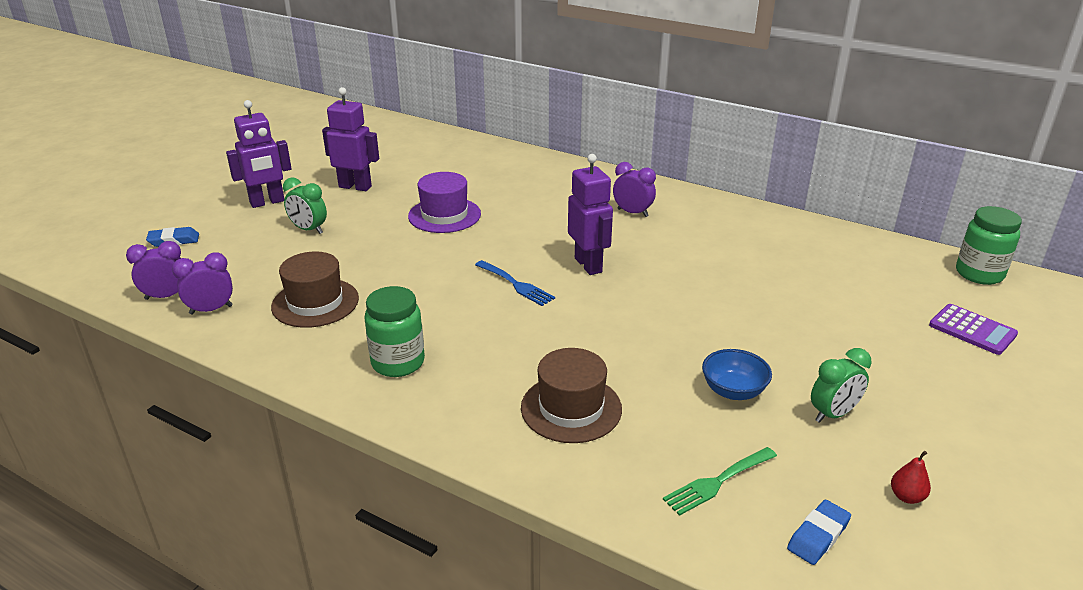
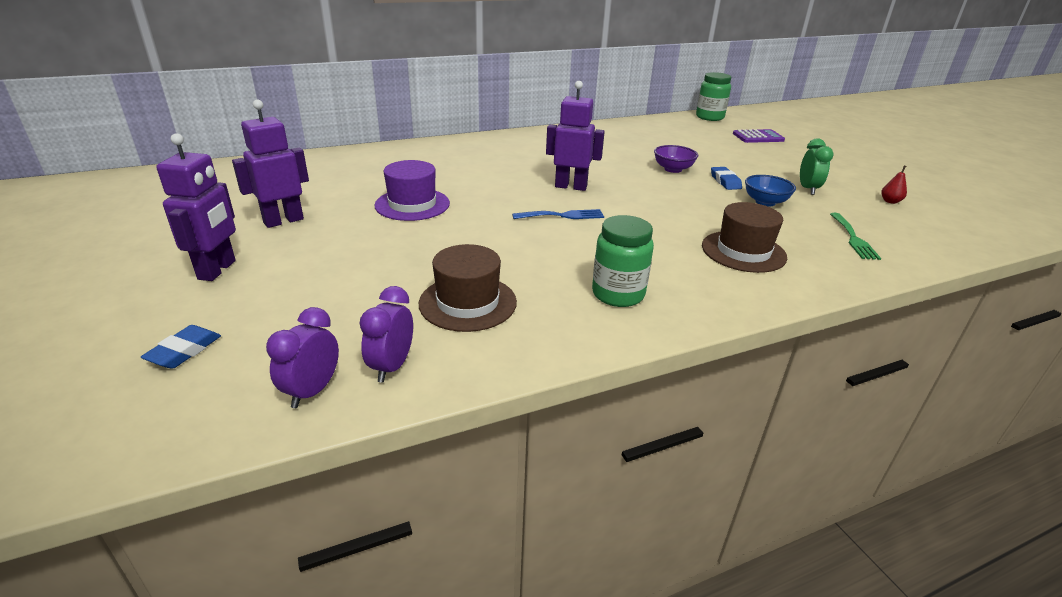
camera: 55 degrees left, 0 degrees up
(309, 230) = (322, 266): green clock -> none
(632, 213) = (523, 153): purple clock -> none
(734, 304) = (673, 169): none -> purple bowl
(818, 536) = (915, 232): blue eraser -> blue eraser (725, 181)

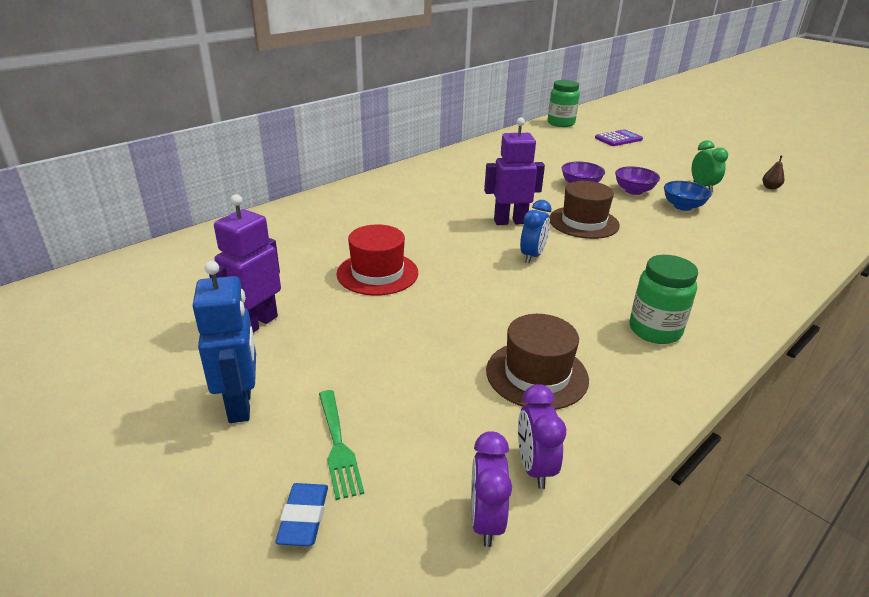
camera: 20 degrees left, 0 degrees up
(217, 270) = (241, 405): purple robot -> blue robot
(412, 204) = (377, 273): purple hat -> red hat
(562, 215) = (532, 256): blue fork -> blue clock
(725, 181) = (634, 191): blue eraser -> purple bowl
(743, 251) = (710, 261): brown hat -> brown hat (583, 222)
(853, 238) = (776, 229): green fork -> green fork (338, 446)
(890, 201) = (770, 187): red pear -> brown pear

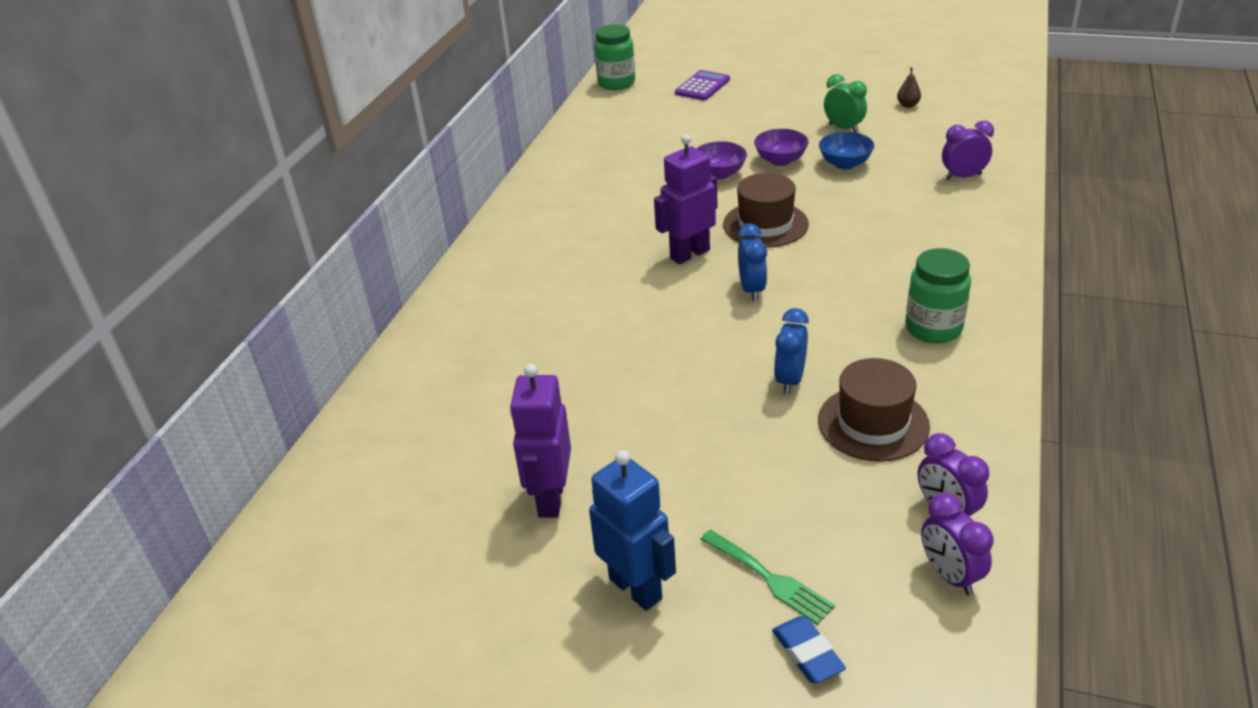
camera: 25 degrees left, 5 degrees up
(377, 273) = (614, 380): red hat -> none
(500, 320) = (790, 380): none -> blue clock
(778, 242) = (963, 177): none -> purple clock

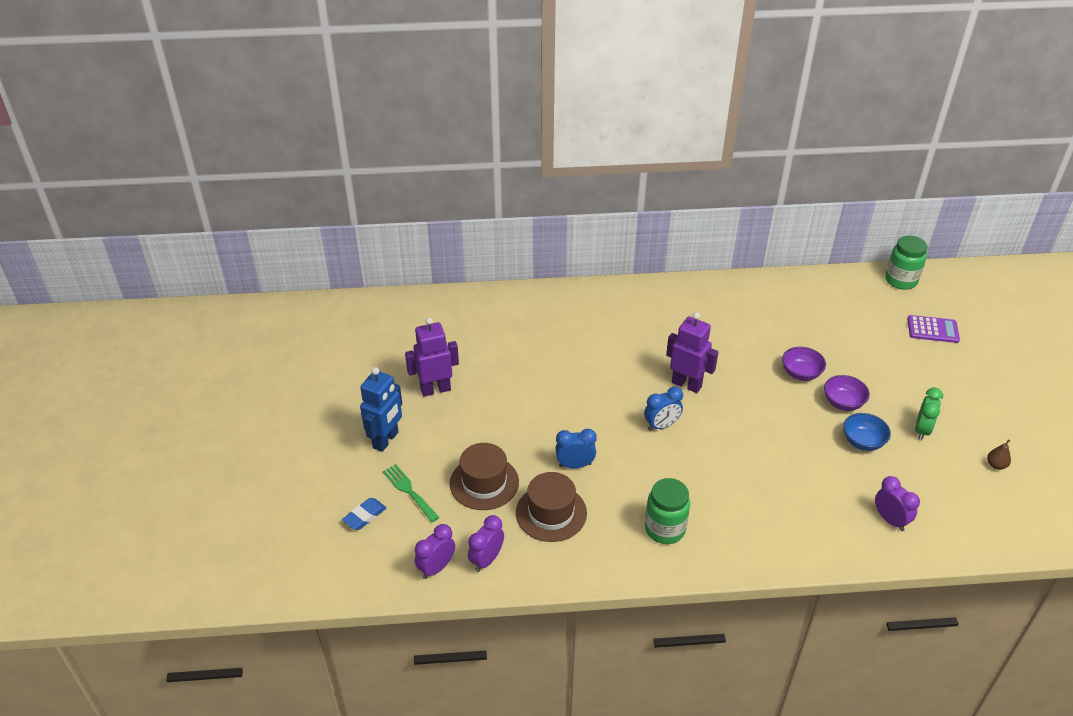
camera: 65 degrees right, 5 degrees up
(765, 224) = (746, 414): brown hat -> brown hat (484, 483)
(770, 579) = (409, 491): green fork -> green fork turned 120 degrees clockwise

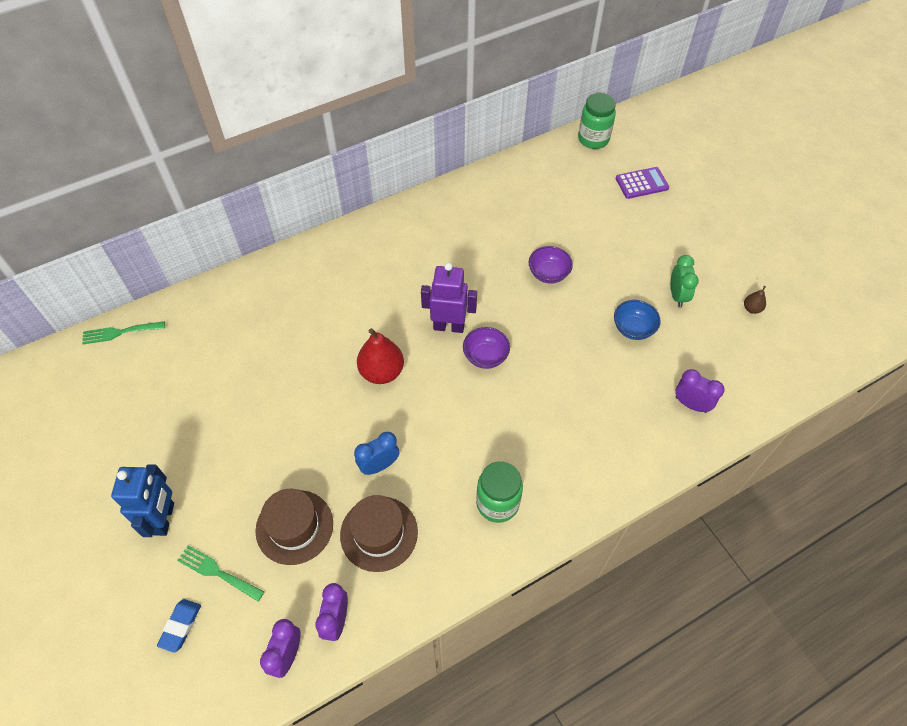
camera: 25 degrees left, 15 degrees up
(411, 302) = (120, 332): none -> green fork
(435, 389) = (193, 432): purple robot -> none
(610, 398) = (382, 372): none -> red pear
(661, 425) = (444, 384): blue clock -> none
(843, 403) = (598, 292): purple bowl -> purple bowl (485, 356)

